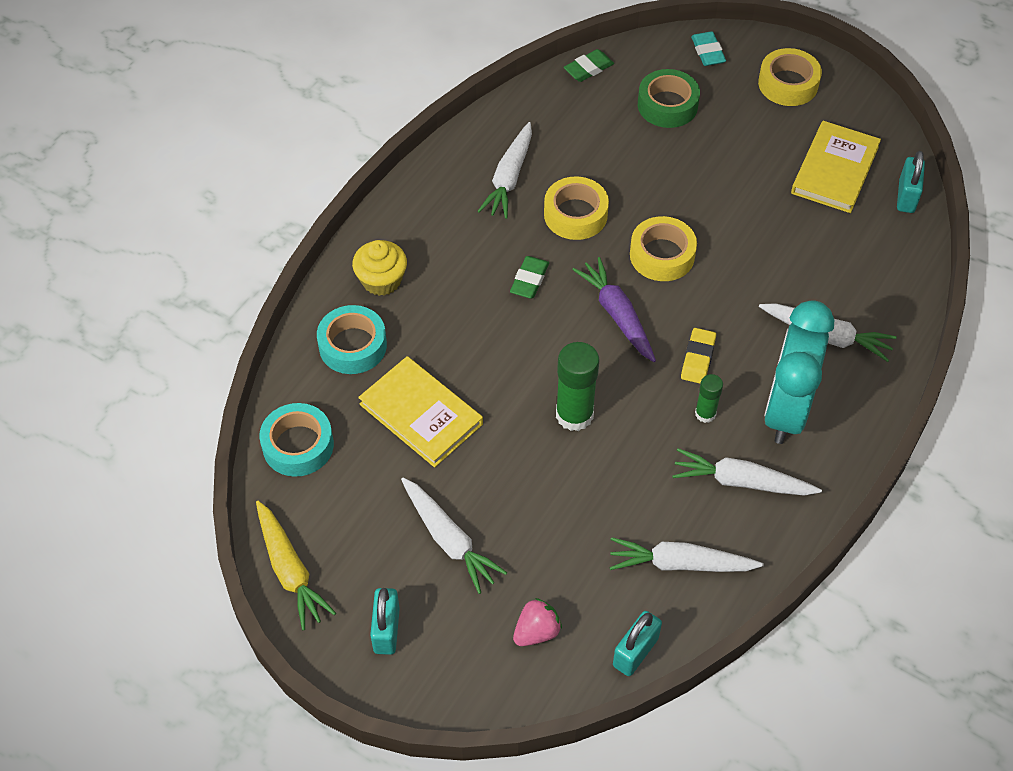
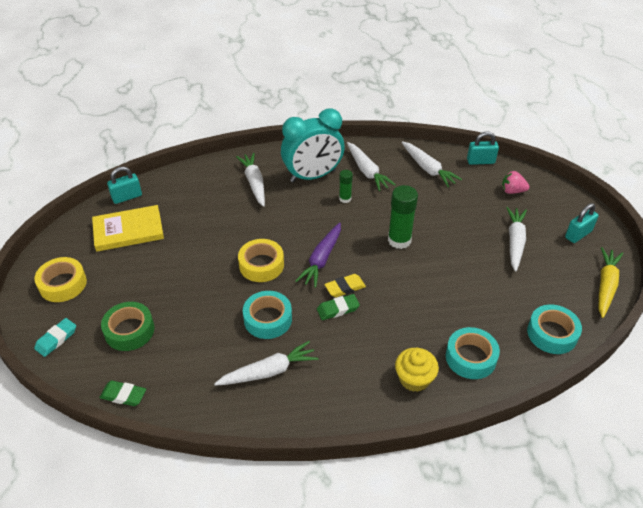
camera: 130 degrees left, 10 degrees down
(421, 414) = (471, 296): yellow book -> none
(575, 215) = (268, 319): yellow tape -> turquoise tape
(698, 358) = (316, 217): yellow eraser -> yellow eraser (345, 287)

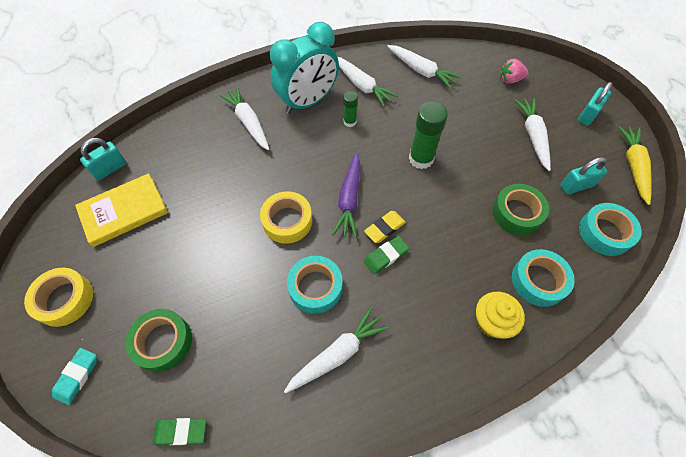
camera: 15 degrees left, 15 degrees up
(473, 301) = (517, 213): none -> green tape
(480, 161) = (469, 53): turquoise padlock -> turquoise padlock (576, 186)

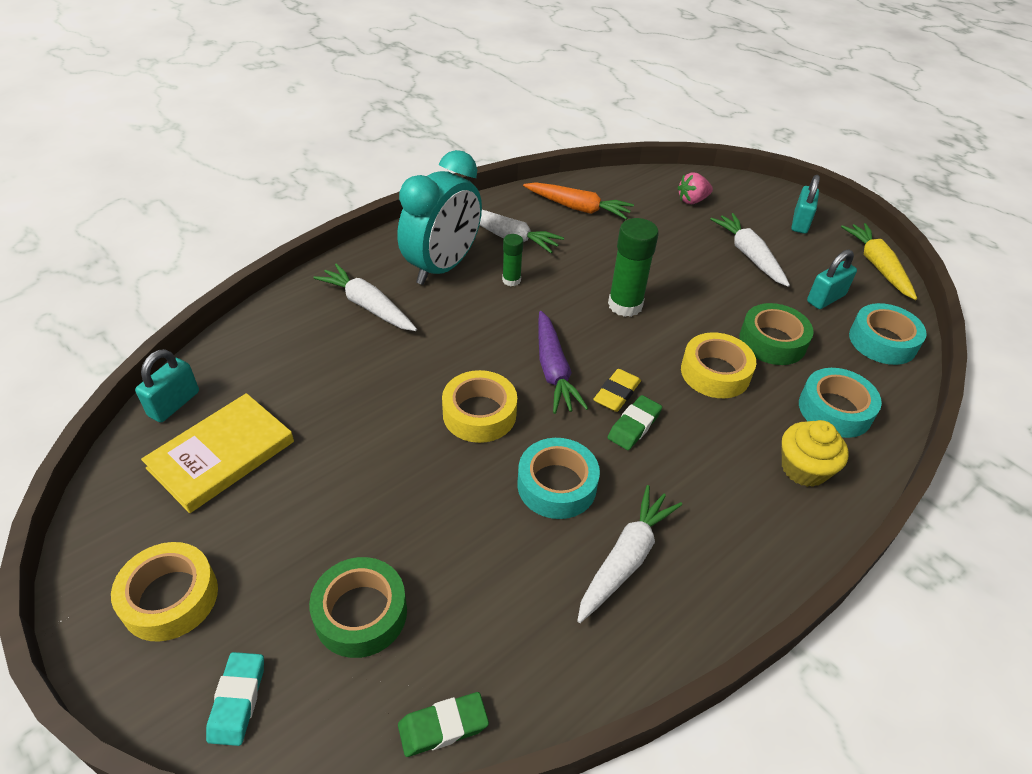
camera: 20 degrees left, 15 degrees down
(421, 71) = (578, 208): white carrot -> orange carrot
(462, 228) = (715, 373): none -> yellow tape

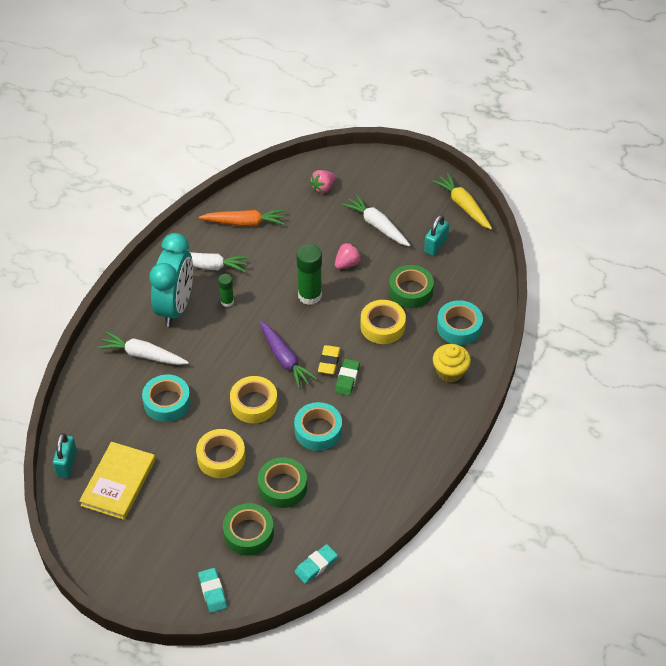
camera: 20 degrees left, 5 degrees up
(170, 598) = (146, 563): yellow tape -> yellow tape (221, 457)
(443, 727) = (316, 565): green eraser -> turquoise eraser
(458, 554) = (282, 487): none -> green tape
(626, 558) = (371, 457): white carrot -> none
(692, 284) = (347, 263): none -> pink strawberry
(800, 223) = (404, 183): turquoise padlock -> none
(882, 341) = (477, 267): turquoise tape -> turquoise tape (167, 402)

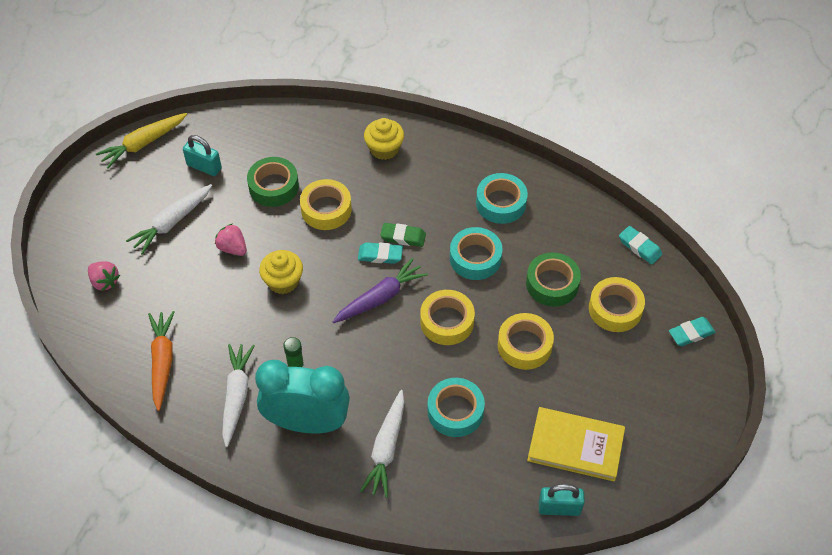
camera: 95 degrees left, 5 degrees up
(248, 533) = (615, 309): green tape -> yellow tape
(310, 295) = (283, 281): green glue stick -> yellow cupcake
(329, 361) = (380, 255): yellow eraser -> turquoise eraser
(459, 327) = (323, 143): turquoise tape -> turquoise tape (501, 203)

